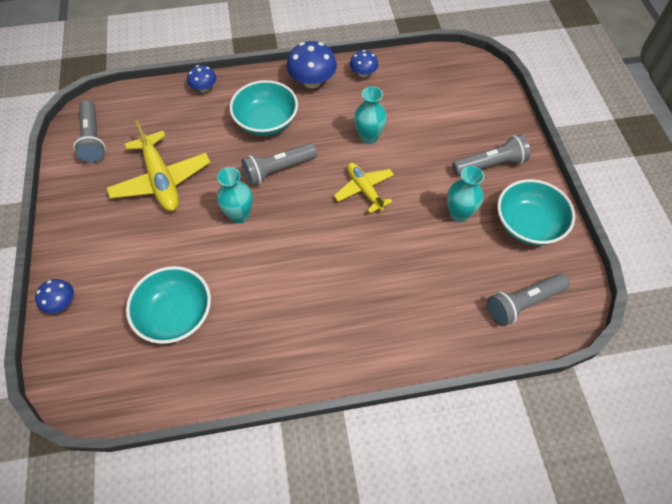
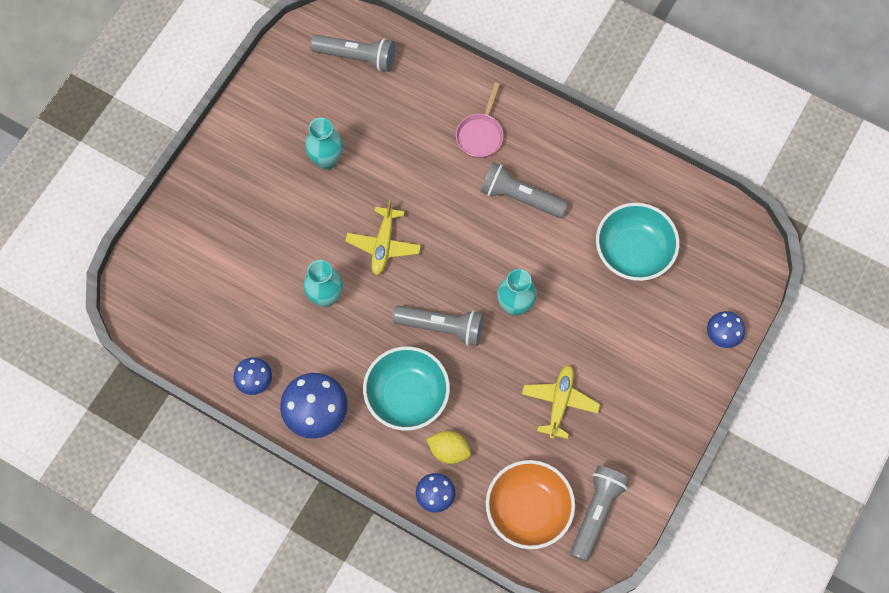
camera: 140 degrees left, 10 degrees up
(140, 115) = (528, 509): none -> orange bowl
(161, 180) = (559, 402): yellow plane -> yellow plane, size x0.63
(214, 112) = (449, 450): none -> yellow lemon
(371, 316) = (480, 134): none -> pink pan
(490, 164) = (249, 182): grey flashlight -> grey flashlight (520, 197)
(528, 224) = (281, 108): turquoise bowl -> none

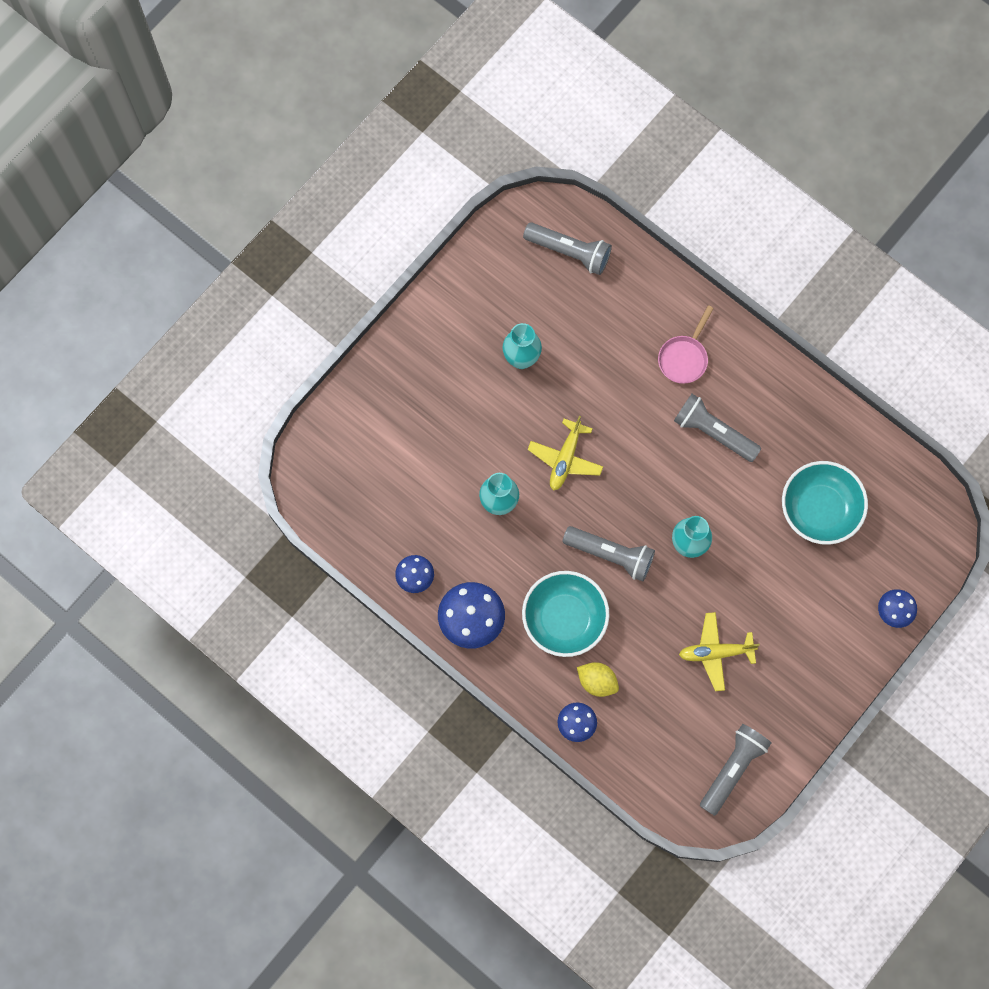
camera: 10 degrees right, 5 degrees up
(528, 509) = (666, 754): orange bowl -> none
(559, 402) = (716, 652): yellow plane -> yellow plane turned 120 degrees counterclockwise

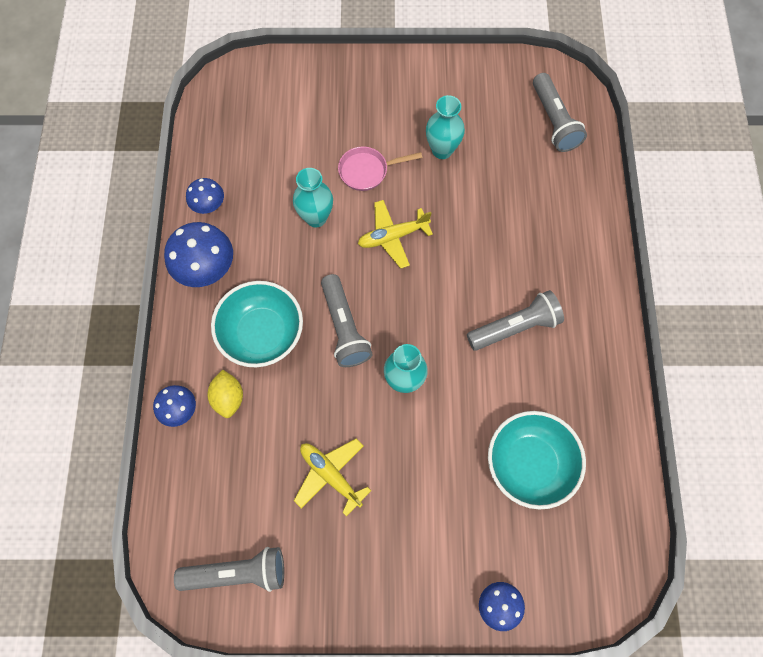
camera: 50 degrees right, 5 degrees down
(684, 358) = (553, 259): pink pan -> pink pan (367, 171)
(713, 432) = (515, 327): grey flashlight -> grey flashlight turned 75 degrees clockwise

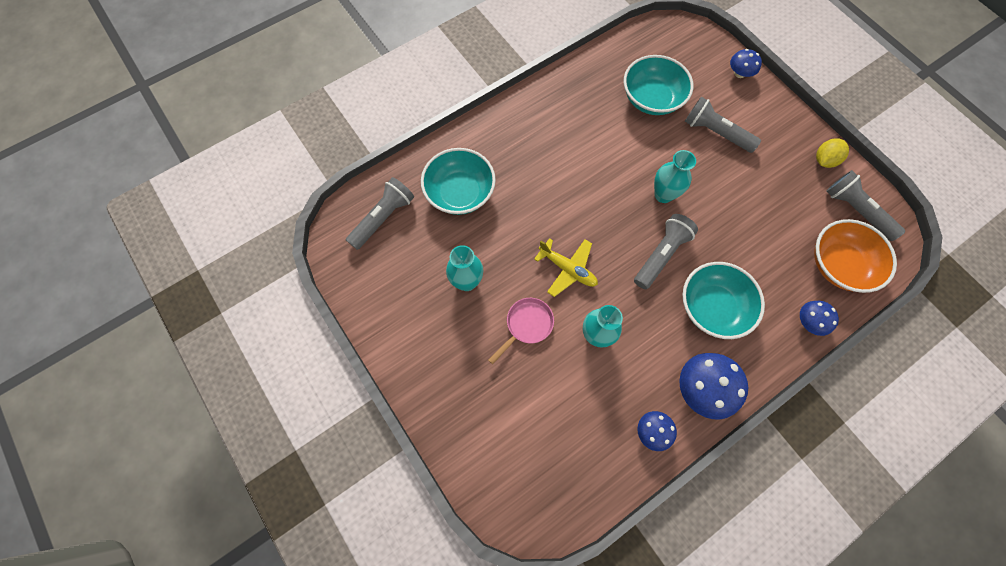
camera: 125 degrees left, 0 degrees up
(202, 493) = (839, 265): none -> orange bowl
(228, 398) = (772, 295): yellow lemon -> yellow lemon (824, 160)
(331, 475) = (757, 198): yellow plane -> none
(367, 171) = (526, 325): pink pan -> pink pan turned 90 degrees counterclockwise
(515, 327) = (572, 153): grey flashlight -> grey flashlight (716, 133)
(538, 196) = (460, 193): none -> turquoise bowl

